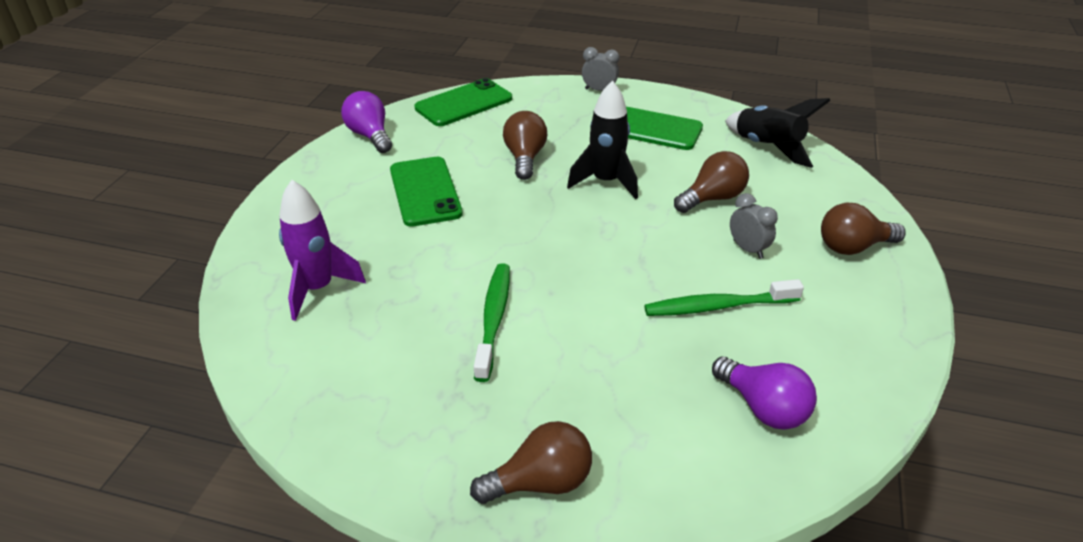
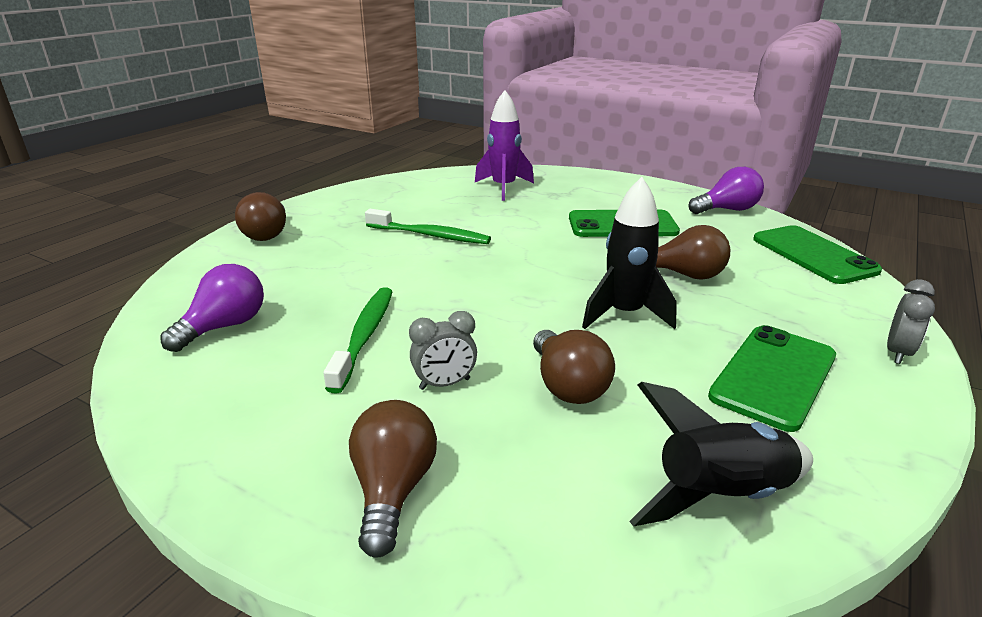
camera: 105 degrees right, 10 degrees down
(763, 408) = (225, 326): purple light bulb -> purple light bulb turned 150 degrees clockwise

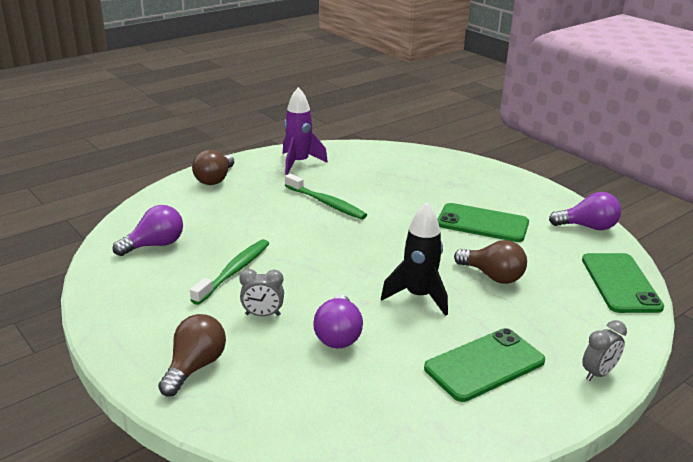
camera: 20 degrees right, 0 degrees up
(504, 188) = (413, 170): purple rocket -> purple rocket (299, 163)
(568, 386) = (338, 335): brown light bulb -> purple light bulb
(721, 496) = (376, 423): black rocket -> none

